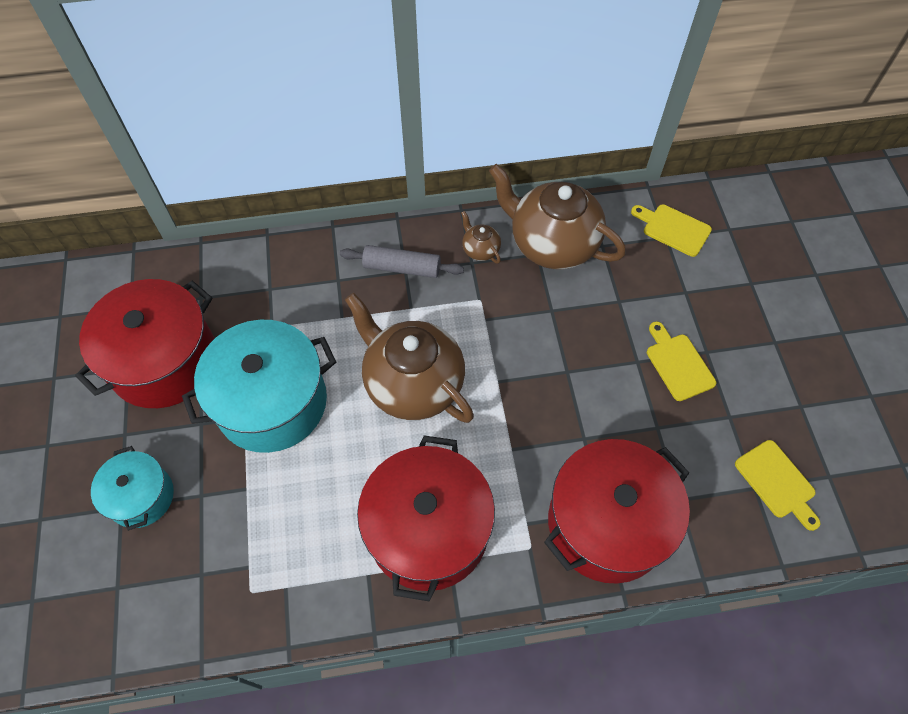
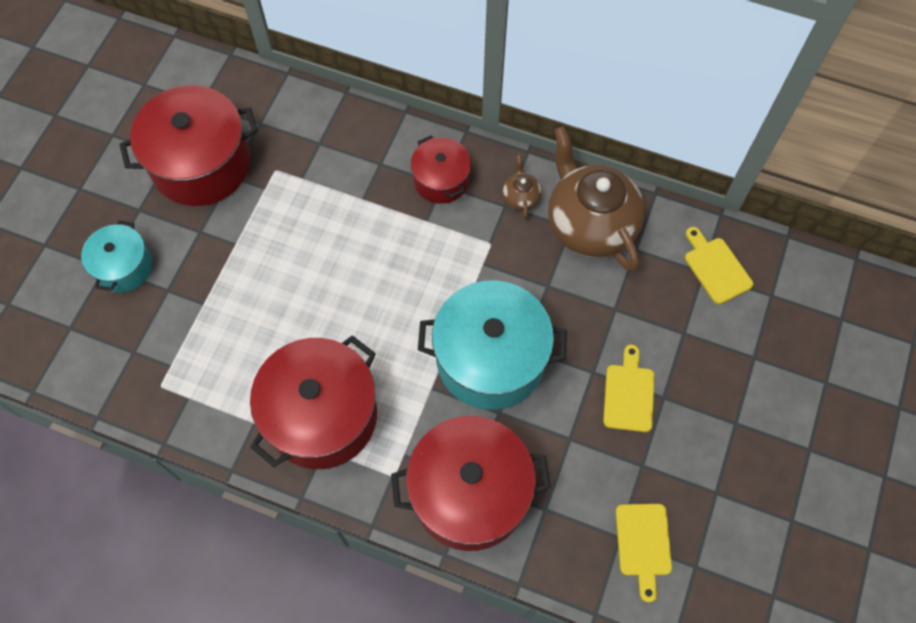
camera: 30 degrees right, 5 degrees up
(272, 402) = (264, 243): turquoise pot -> turquoise pot (490, 359)
(402, 268) = (441, 180): grey rolling pin -> red pot
(412, 383) = (385, 288): brown teapot -> none

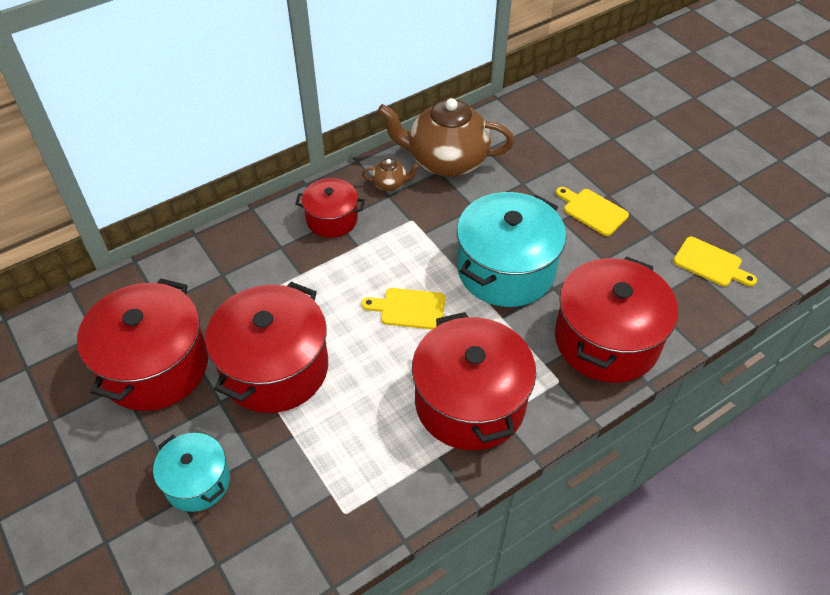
camera: 55 degrees left, 15 degrees down
(255, 247) = (275, 368): none -> red pot
(520, 197) = (390, 184): brown teapot -> brown teapot turned 150 degrees clockwise
(715, 268) = (533, 120): yellow cutting board -> yellow cutting board (409, 309)

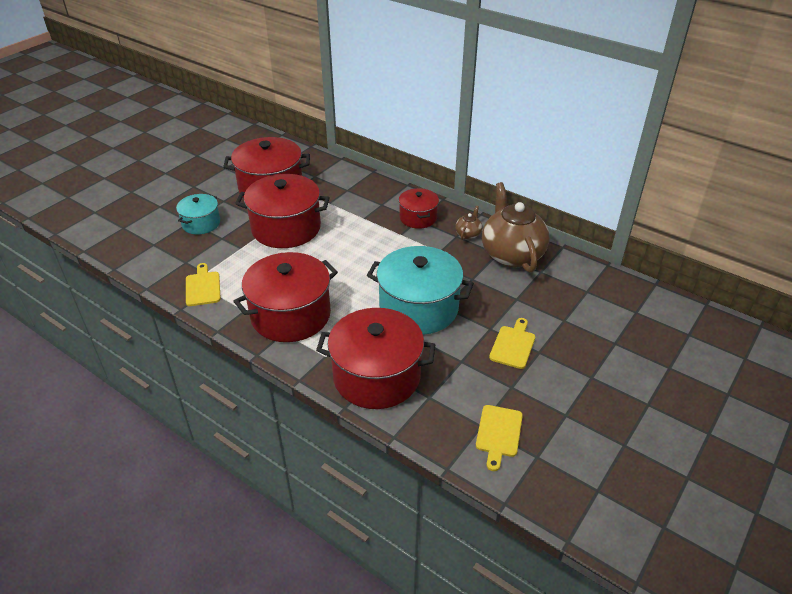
camera: 70 degrees right, 10 degrees down
(390, 184) = (468, 234): brown teapot -> brown teapot turned 135 degrees counterclockwise
(409, 309) = (357, 270): yellow cutting board -> yellow cutting board (202, 287)

